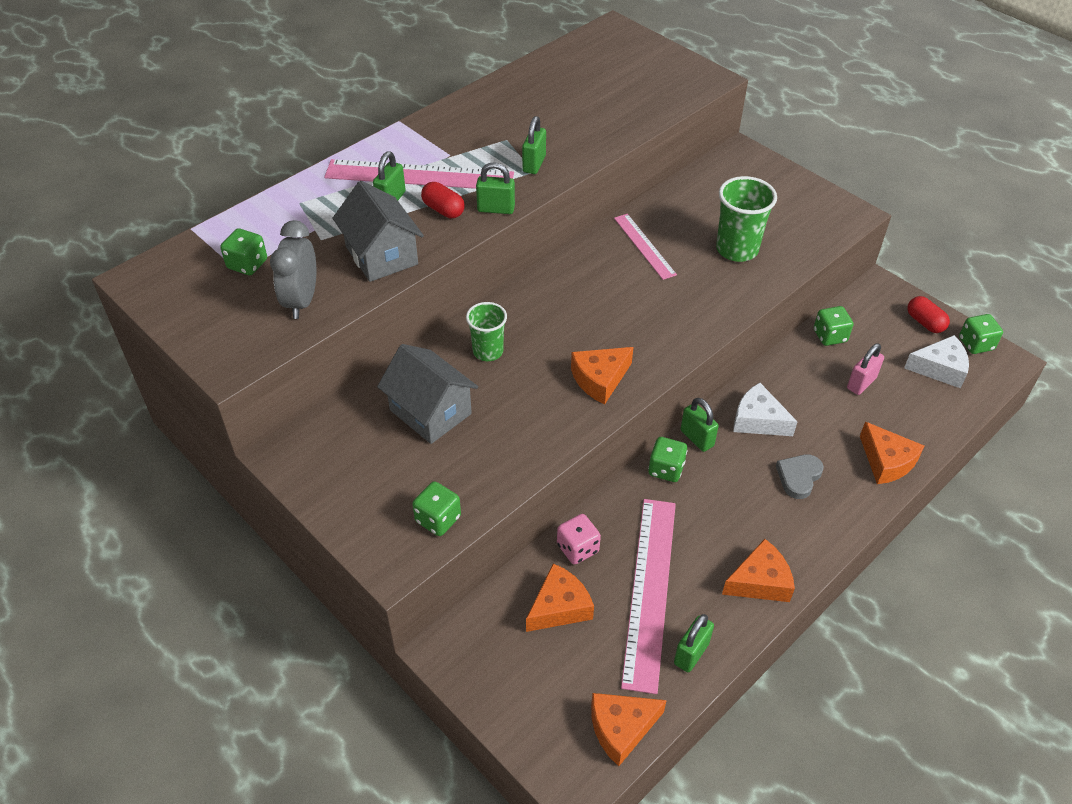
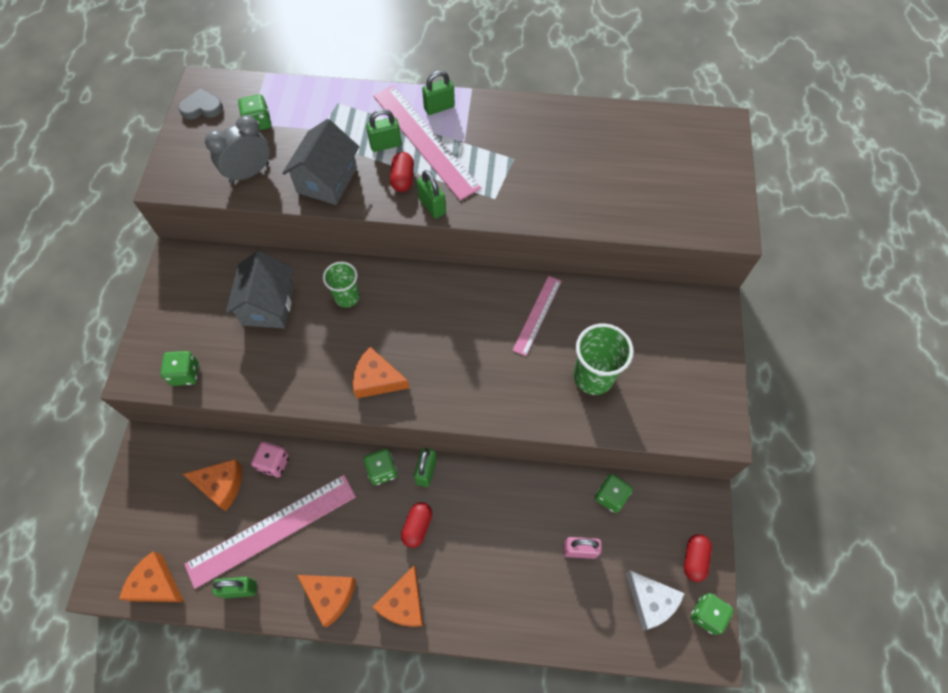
camera: 50 degrees right, 15 degrees up
(534, 164) = (503, 193): green padlock -> green padlock (439, 107)
(746, 476) = (417, 527): none -> red capsule
(758, 420) = (477, 500): white cheese -> none
(798, 477) = (445, 563): grey heart -> grey heart (202, 107)
(886, 461) = (512, 618): orange cheese -> orange cheese (403, 603)

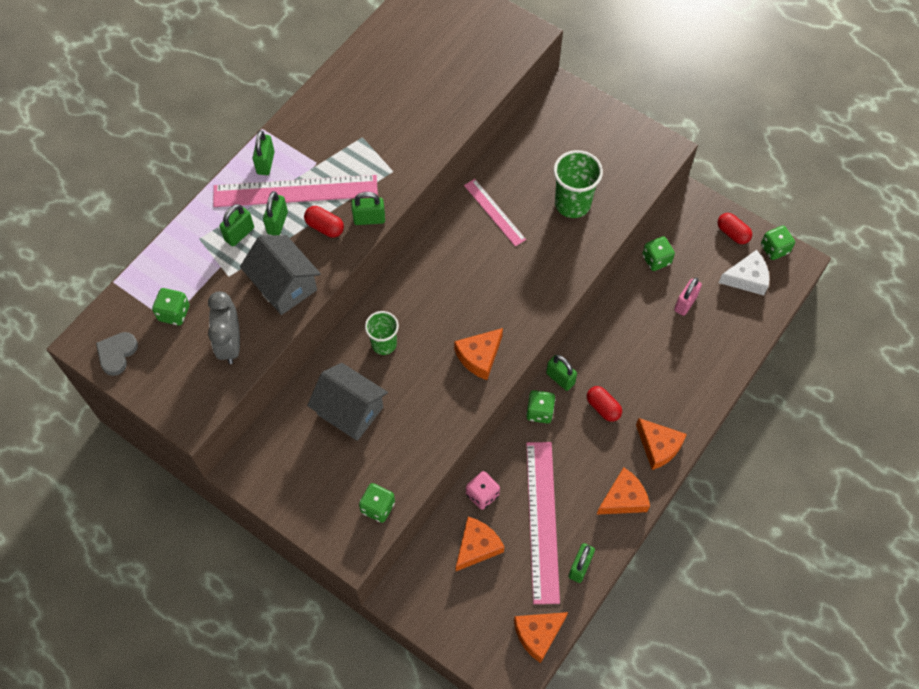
camera: 60 degrees left, 0 degrees up
(358, 126) = (239, 234): none -> green padlock

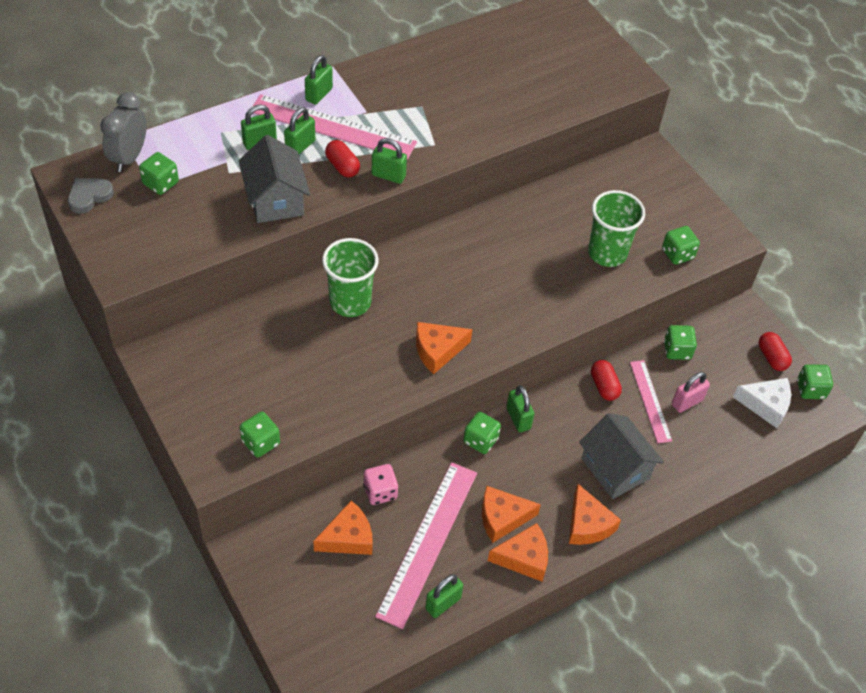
camera: 20 degrees right, 10 degrees down
(230, 344) = (196, 228): grey clock -> grey clock (129, 157)
(350, 411) = (284, 346): grey house -> grey house (615, 468)
(384, 344) = (350, 302): green cup -> green cup, size x1.52
(494, 212) = (524, 231): pink ruler -> pink ruler (650, 401)
(538, 634) = (364, 649): orange cheese -> orange cheese (502, 518)
(603, 407) = (548, 463): red capsule -> red capsule (604, 386)
(629, 180) = (677, 254): none -> green dice

